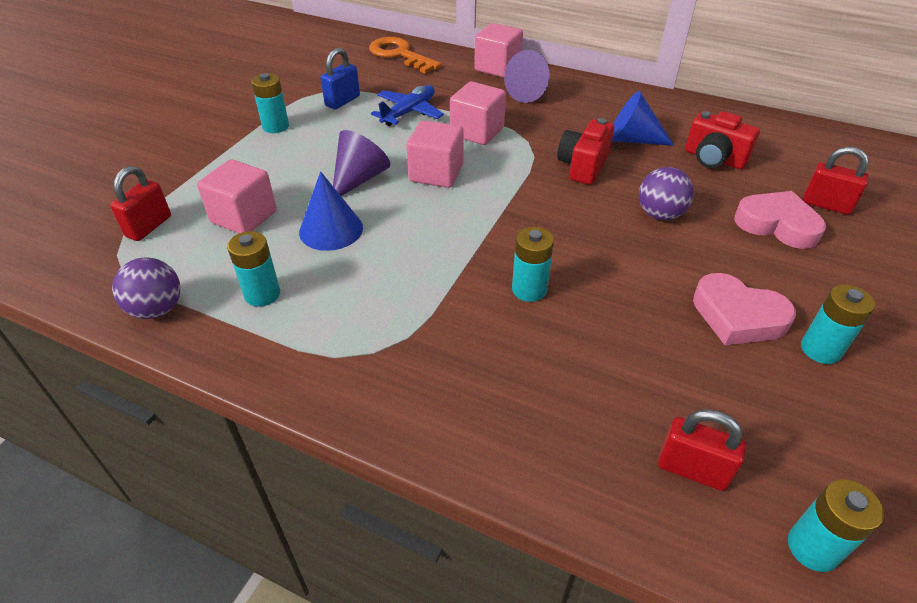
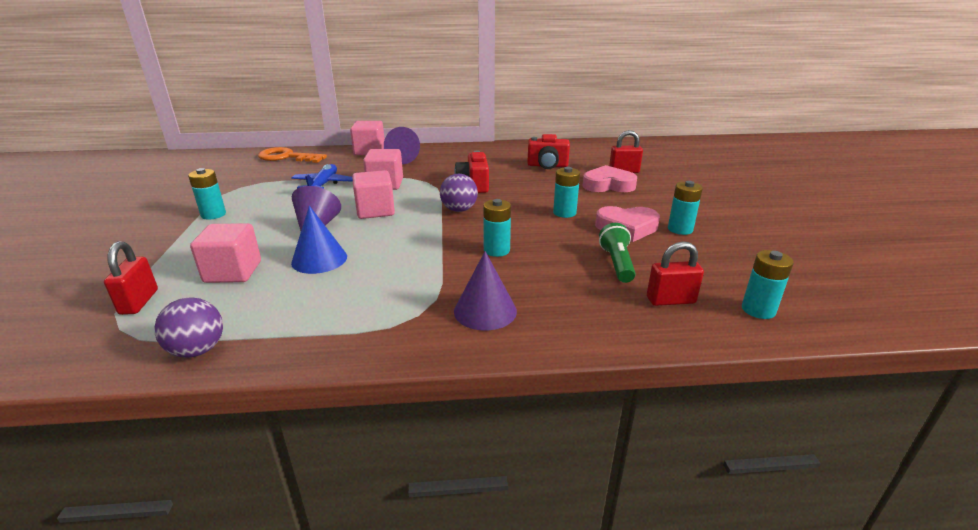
camera: 30 degrees left, 15 degrees down
(262, 294) = (293, 311): turquoise battery -> turquoise battery (564, 213)
(342, 101) = (262, 189): blue padlock -> none
(446, 379) = (485, 311): none -> purple cone
(632, 139) = (492, 167): blue cone -> none
(660, 214) = (541, 196): purple ball -> purple ball (459, 210)
(669, 374) = (617, 263): none -> green flashlight

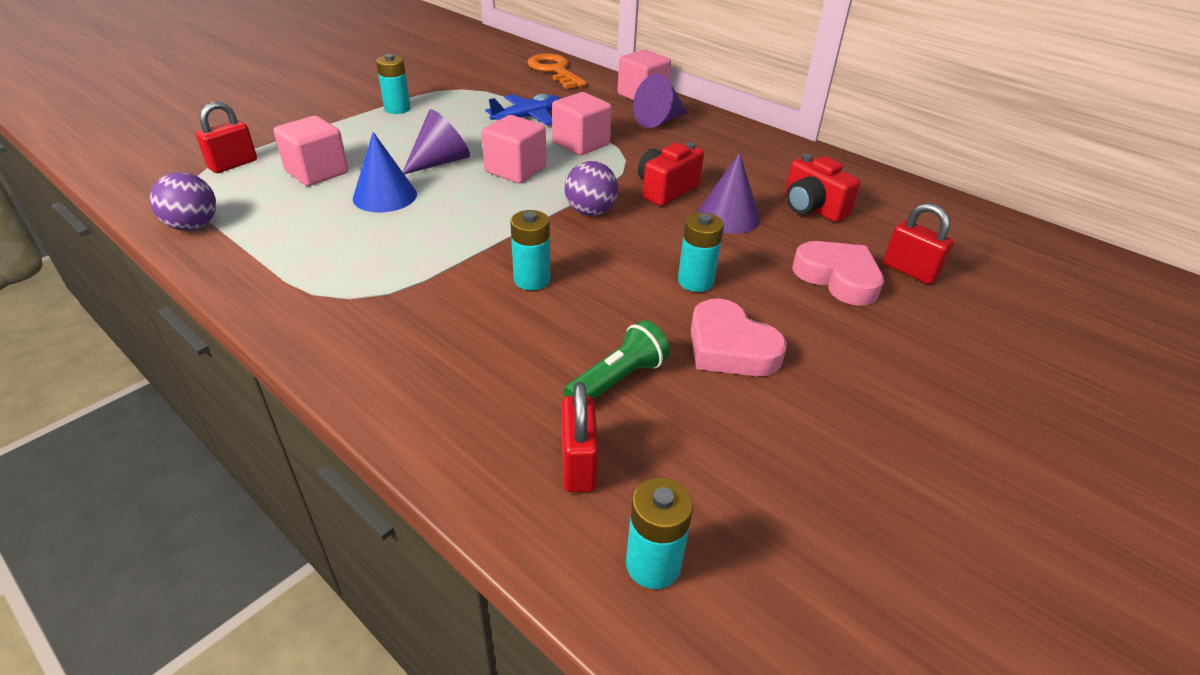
camera: 45 degrees right, 10 degrees up
(485, 311) = (397, 333): purple cone -> purple cone (728, 216)
(670, 300) = (578, 464): red padlock -> red padlock turned 45 degrees clockwise
(680, 229) = (800, 396): turquoise battery -> none

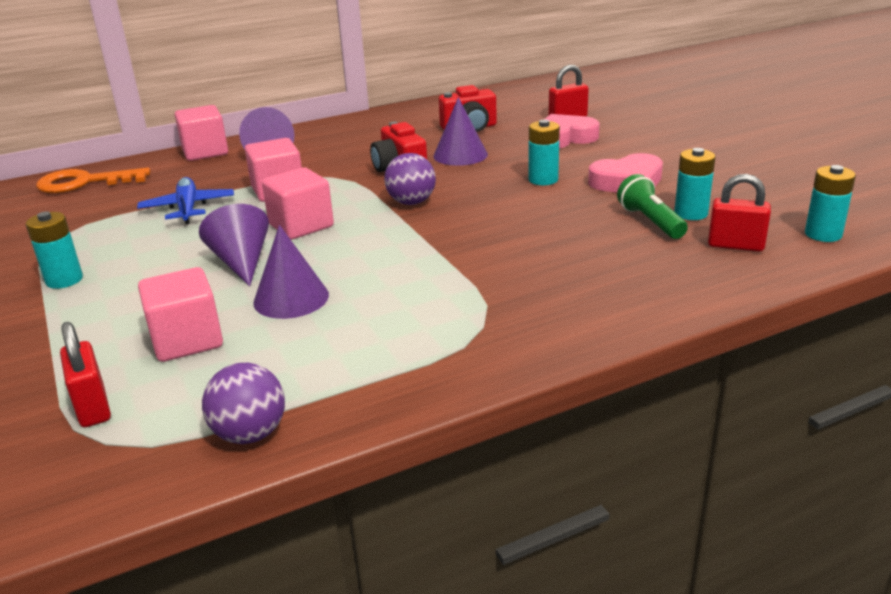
camera: 65 degrees left, 10 degrees down
(385, 196) = (291, 298): blue cone -> purple cone
(532, 280) = (504, 238): turquoise battery -> turquoise battery (691, 213)

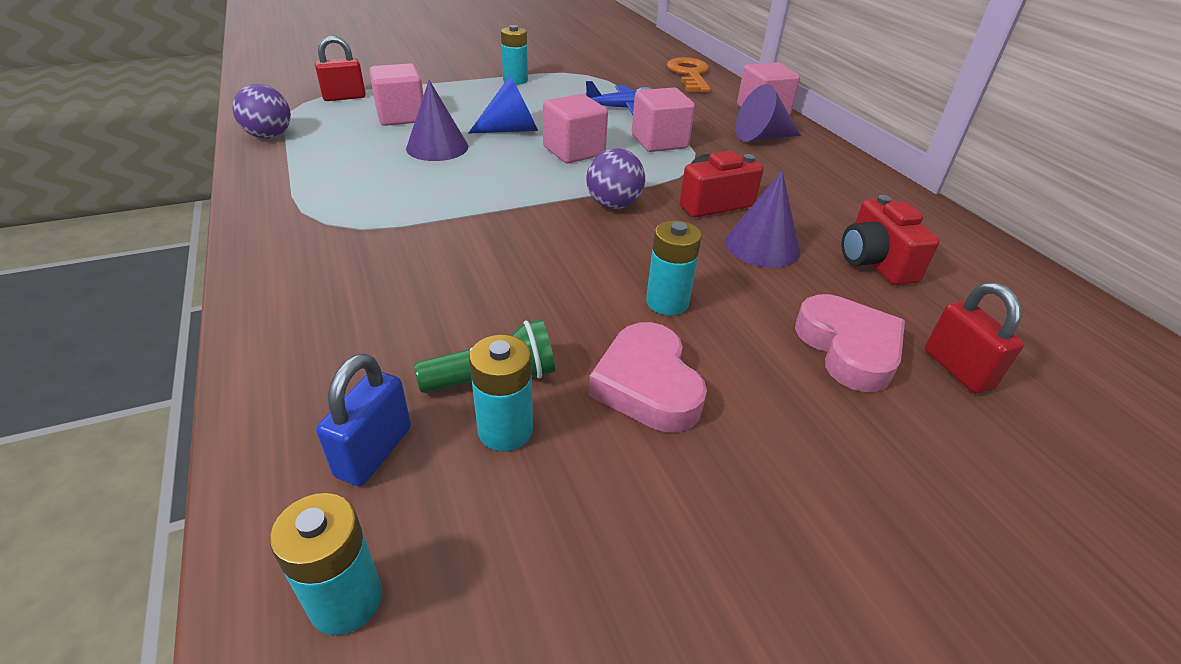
camera: 90 degrees right, 10 degrees up
(242, 262) = (511, 130): purple cone -> blue cone
(735, 245) = (374, 451): red padlock -> blue padlock

